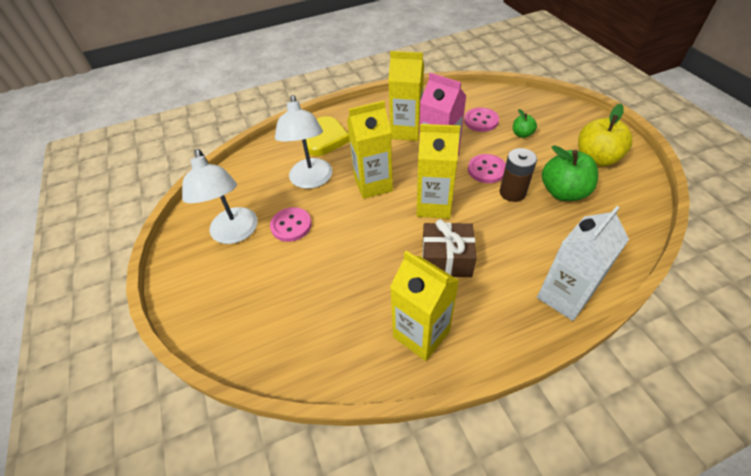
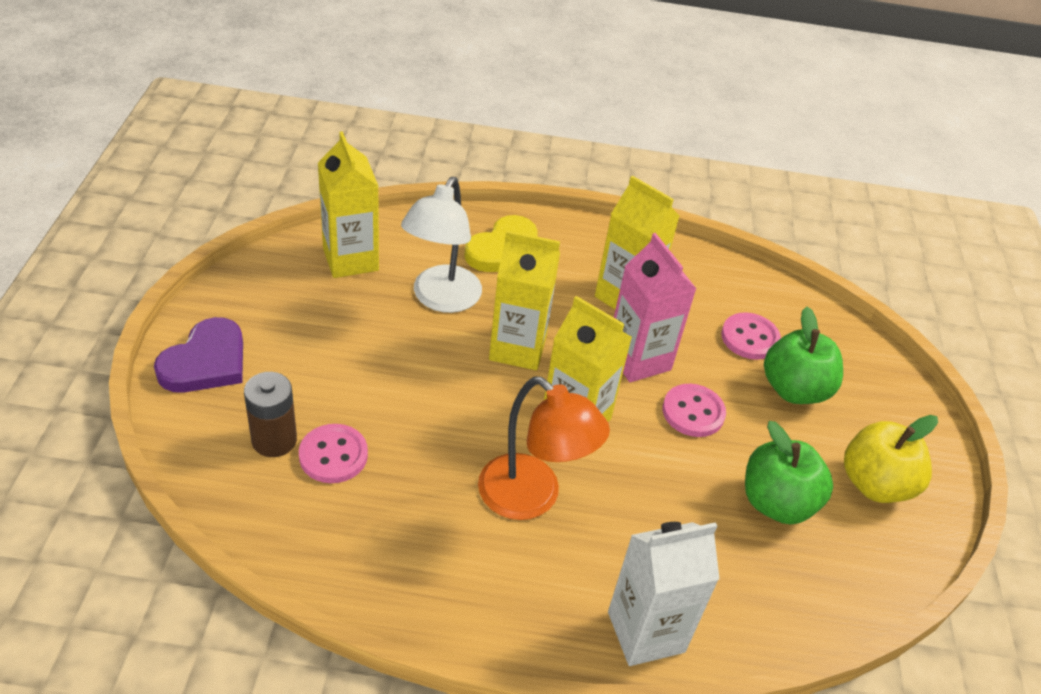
camera: 20 degrees right, 5 degrees down
(196, 289) = (206, 362): none -> purple heart
(235, 233) = (296, 318): white lamp -> none
(291, 225) = (371, 345): pink button -> pink button (333, 455)
(421, 334) = (424, 566): yellow carton -> yellow carton (350, 259)
(446, 259) = (532, 498): brown gift -> orange lamp
(512, 192) = (701, 463): brown battery -> brown battery (274, 440)
(522, 134) = (794, 389): green apple -> green apple, size x1.94

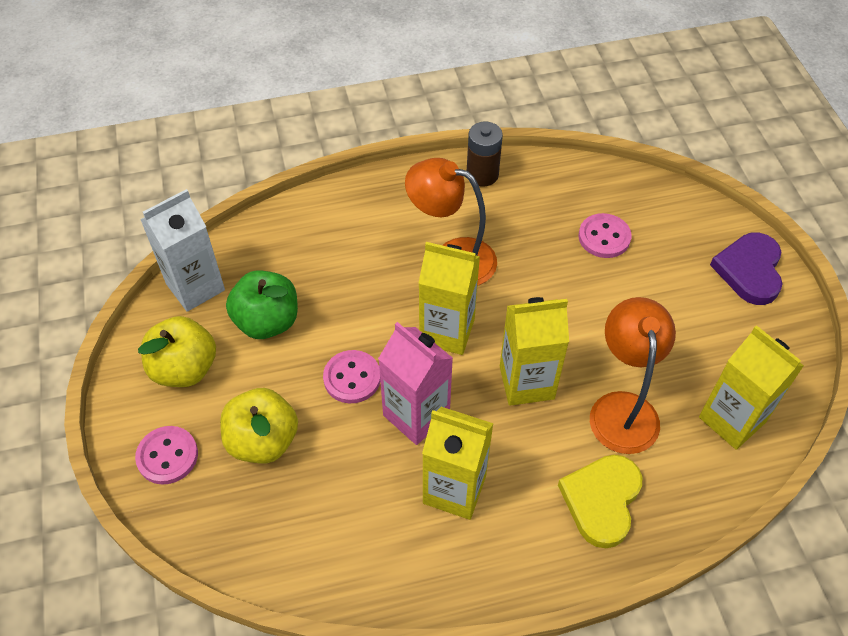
camera: 165 degrees right, 10 degrees up
(274, 440) = (651, 233): brown battery -> brown battery (482, 174)
(441, 299) = (622, 408): white lamp -> orange lamp
(646, 632) = (343, 202): white carton -> white carton (195, 287)
(750, 338) = (315, 488): pink button -> pink button (167, 456)
(794, 389) = (263, 441): green apple -> yellow apple

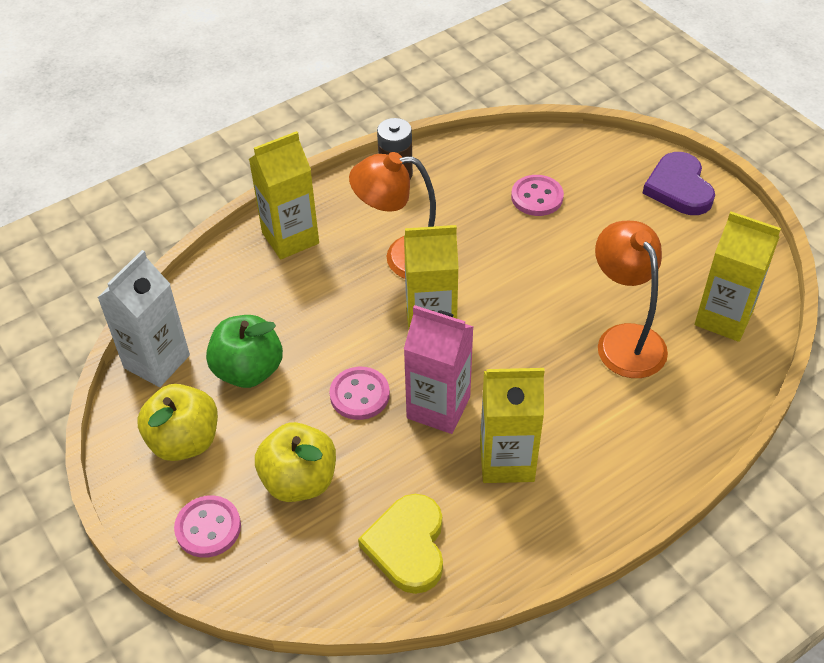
camera: 20 degrees left, 5 degrees down
(526, 382) = (527, 345): yellow carton -> yellow carton (290, 238)
(601, 500) = (644, 424): yellow heart -> yellow heart (407, 546)

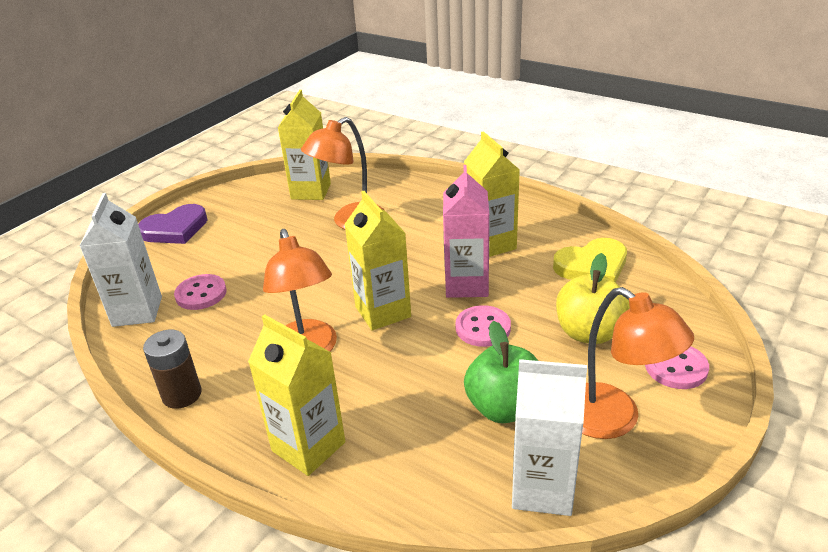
camera: 110 degrees left, 15 degrees down
(184, 441) = (613, 420): yellow apple -> orange lamp
(530, 154) = (137, 311): none -> white carton

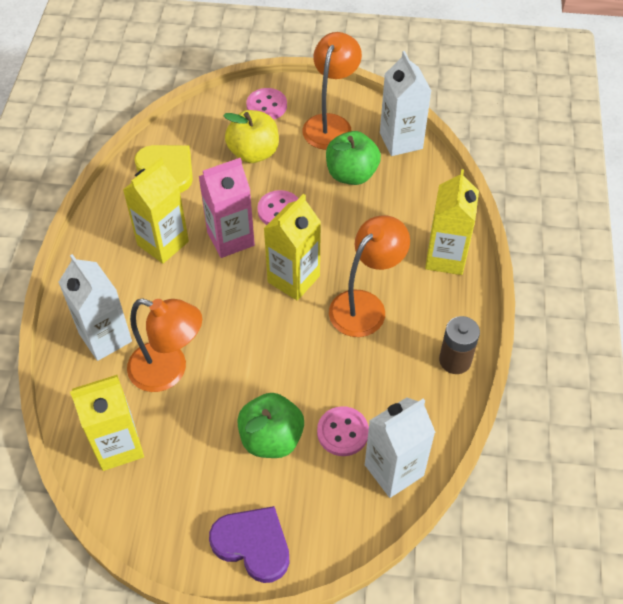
camera: 120 degrees left, 20 degrees up
(239, 256) = (271, 438): none -> green apple
(410, 200) = (105, 337): none -> white carton

